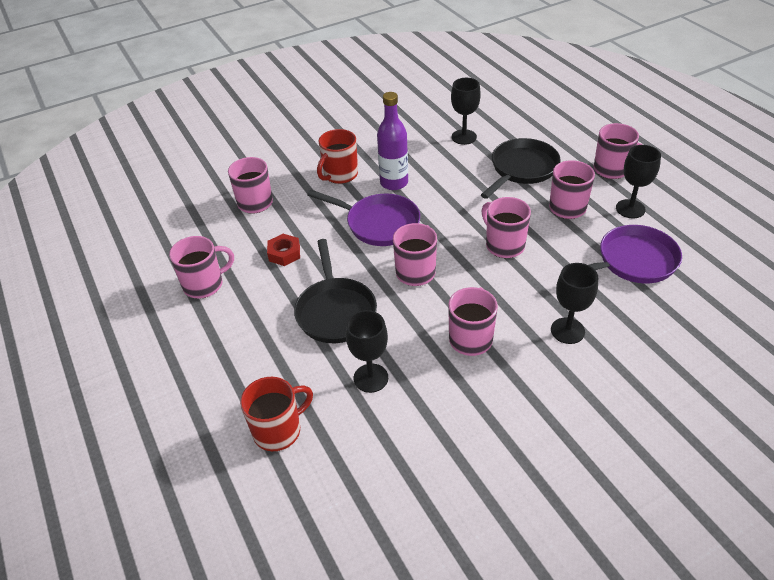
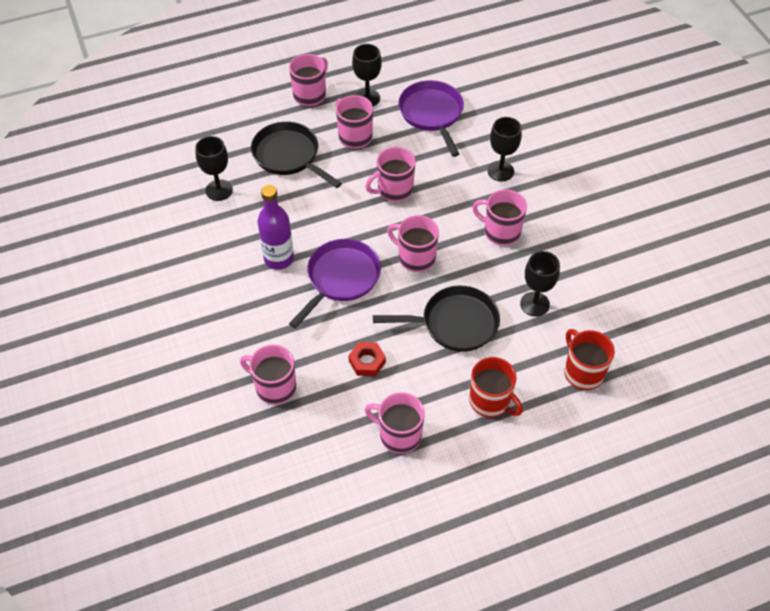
camera: 85 degrees left, 10 degrees up
(204, 285) = (399, 435): pink mug -> pink mug turned 45 degrees counterclockwise
(340, 175) = (249, 305): red mug -> red mug (490, 401)

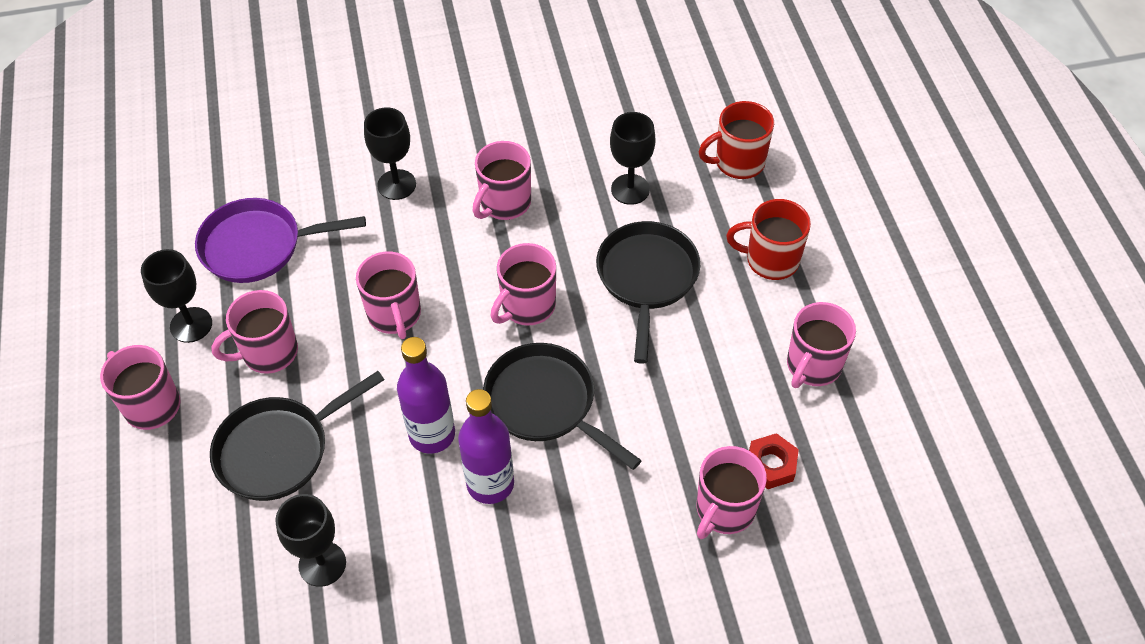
camera: 80 degrees left, 0 degrees up
(309, 224) = (432, 434): none -> purple bottle
(340, 279) = (546, 404): purple pan -> black pan
(367, 362) = (695, 388): red nut -> red nut (771, 465)
(490, 401) = (771, 260): red mug -> red mug turned 135 degrees counterclockwise

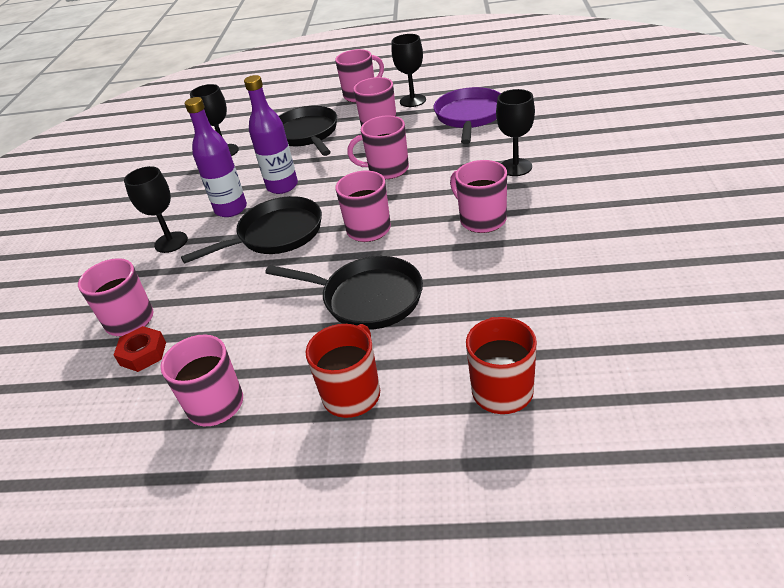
camera: 110 degrees right, 15 degrees down
(630, 189) = (480, 297): black goblet -> black goblet (171, 242)

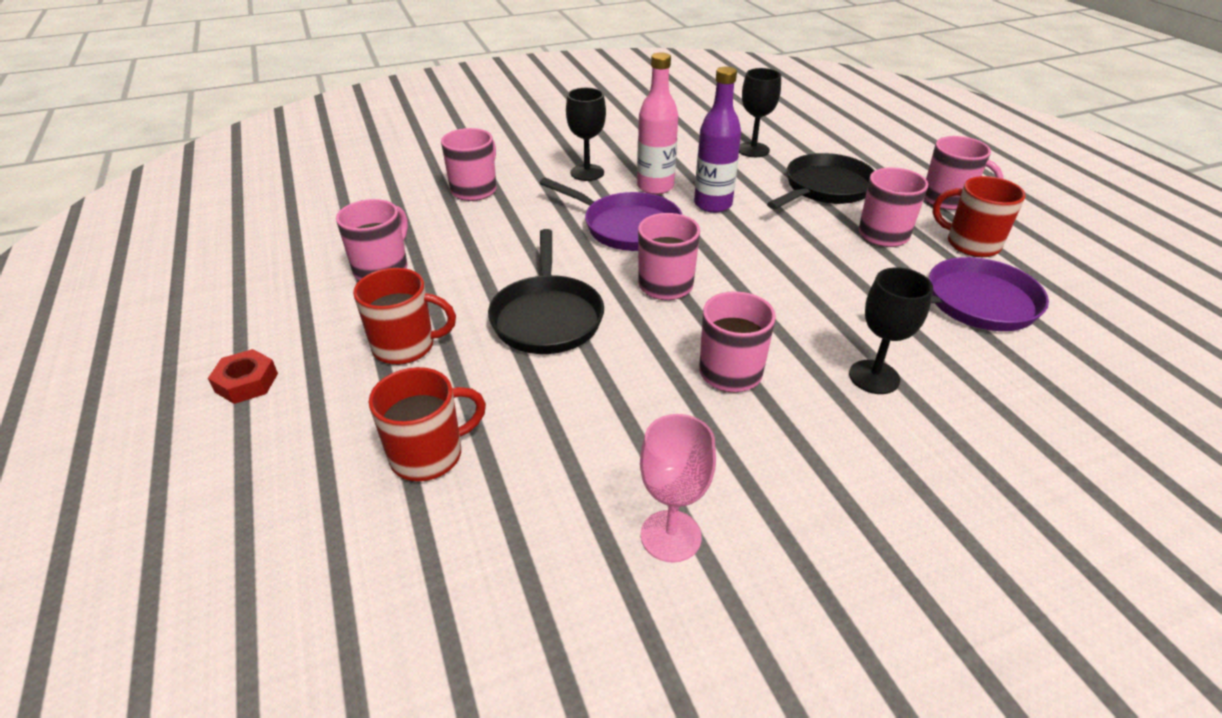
camera: 60 degrees right, 0 degrees up
(143, 353) = (434, 212): red nut -> red nut (246, 382)
(231, 209) = (655, 187): purple bottle -> pink bottle
(275, 235) = (626, 227): black pan -> purple pan
(387, 170) = (792, 267): pink mug -> none
(412, 101) = (971, 244): black goblet -> red mug
(621, 276) = (671, 536): none -> pink goblet

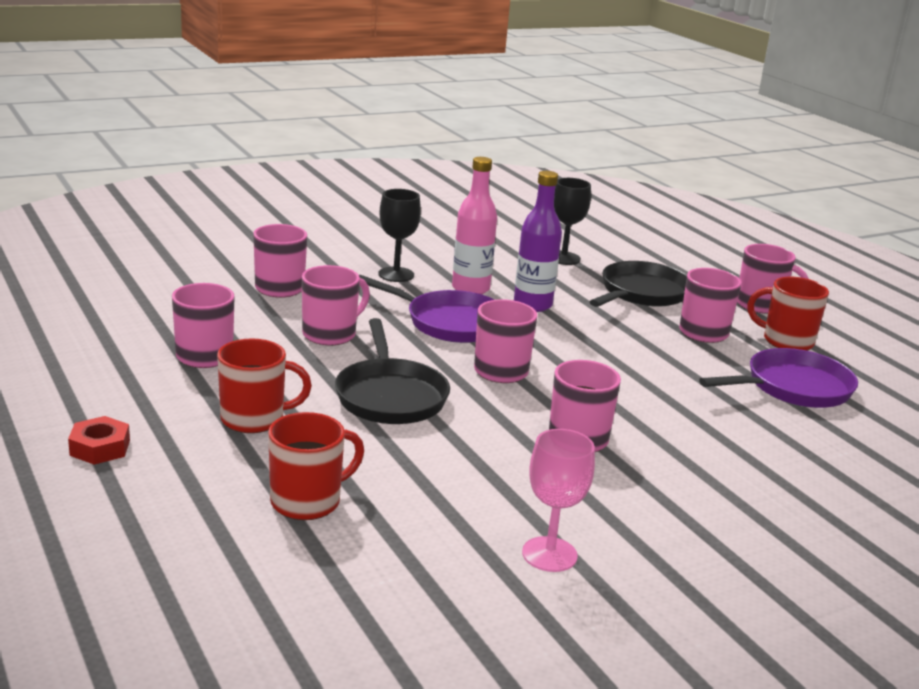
camera: 10 degrees left, 15 degrees down
(507, 243) = (330, 334): none -> pink mug
(874, 377) = (710, 442): black goblet -> none

